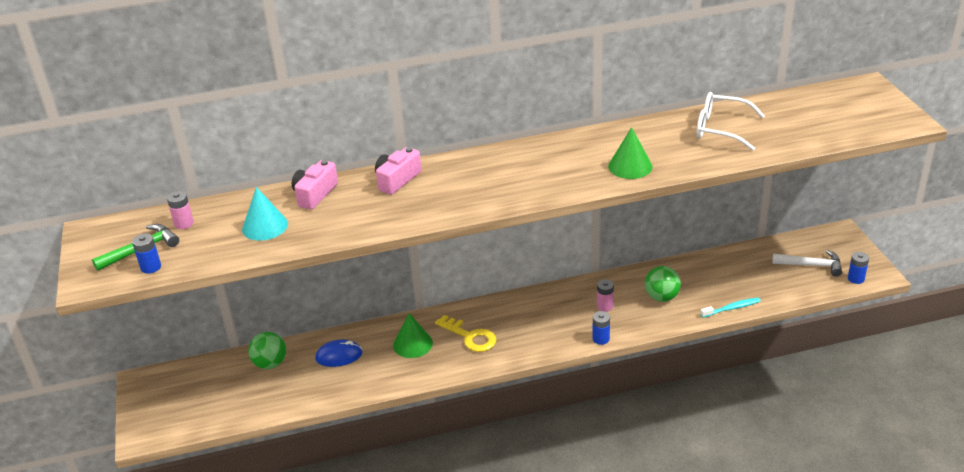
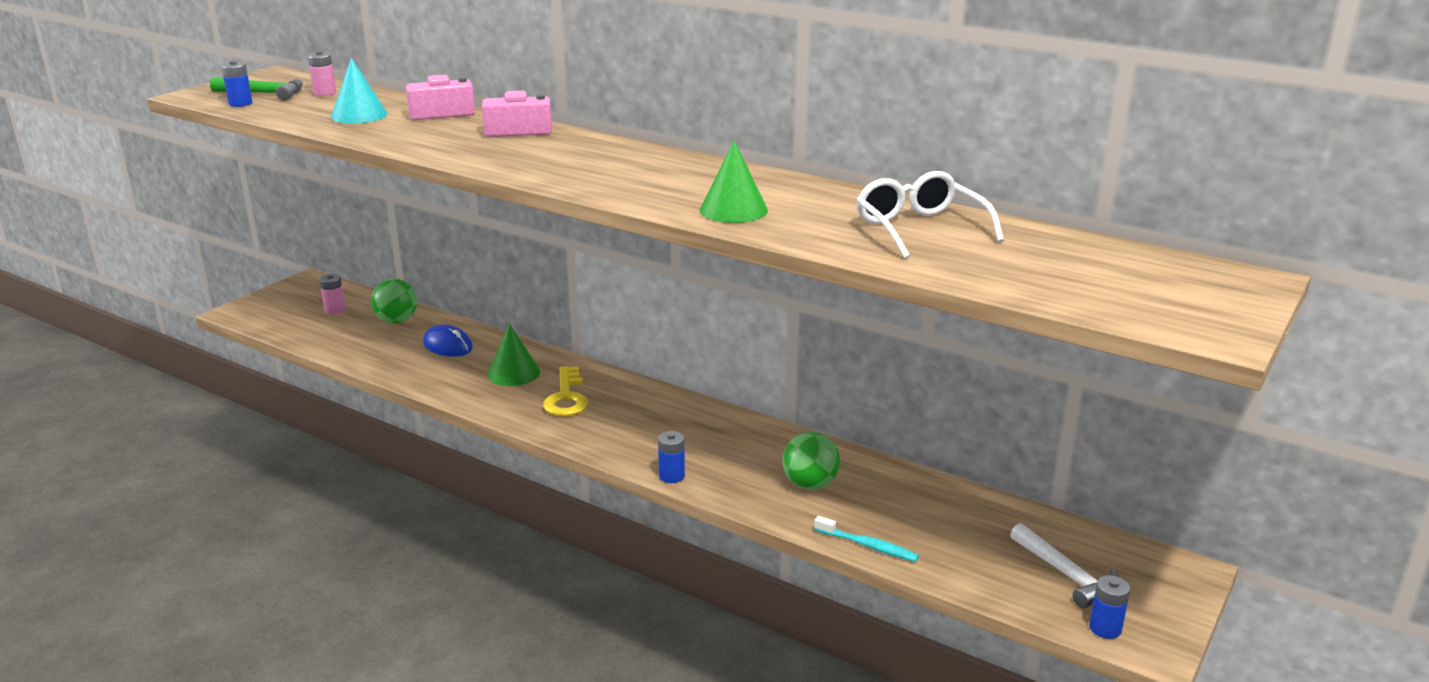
camera: 45 degrees right, 10 degrees down
(605, 306) = (735, 454): pink battery -> pink battery (335, 310)

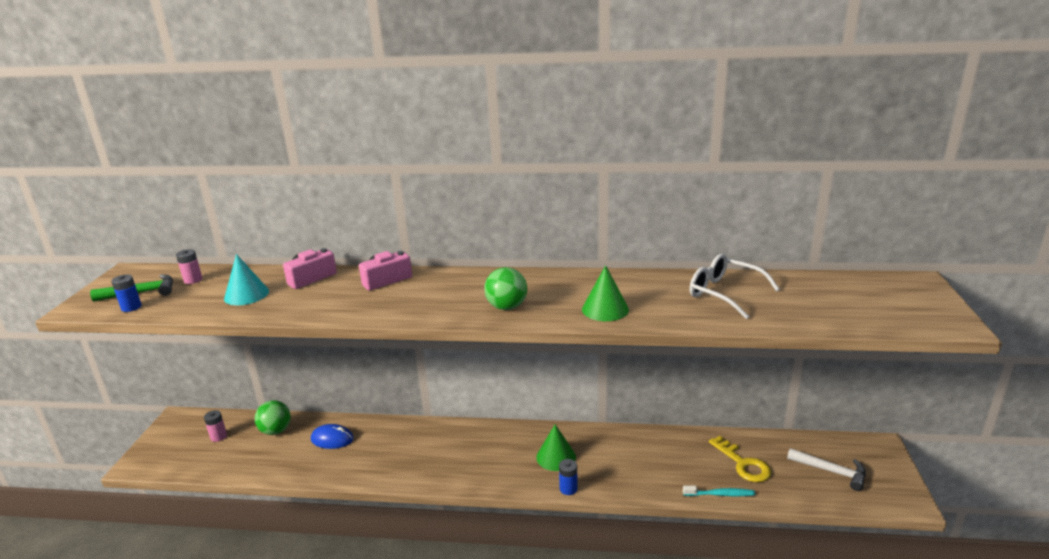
camera: 25 degrees left, 0 degrees up
(513, 373) = (398, 446): green cone -> green cone (556, 457)
(566, 398) = (451, 453): yellow key -> yellow key (743, 464)
(810, 484) = (652, 463): green ball -> green ball (507, 307)
(1105, 628) = (879, 499): blue battery -> none

